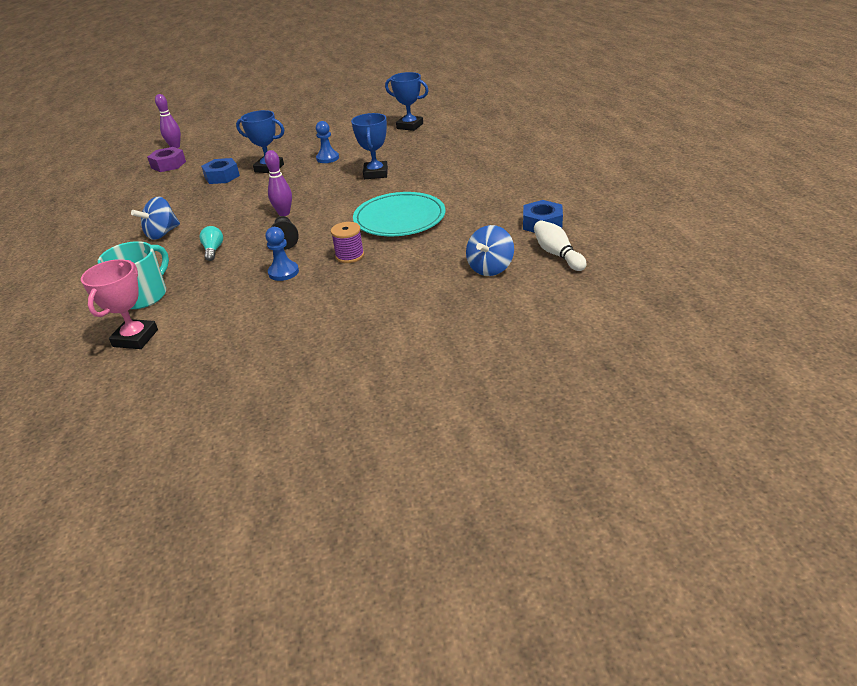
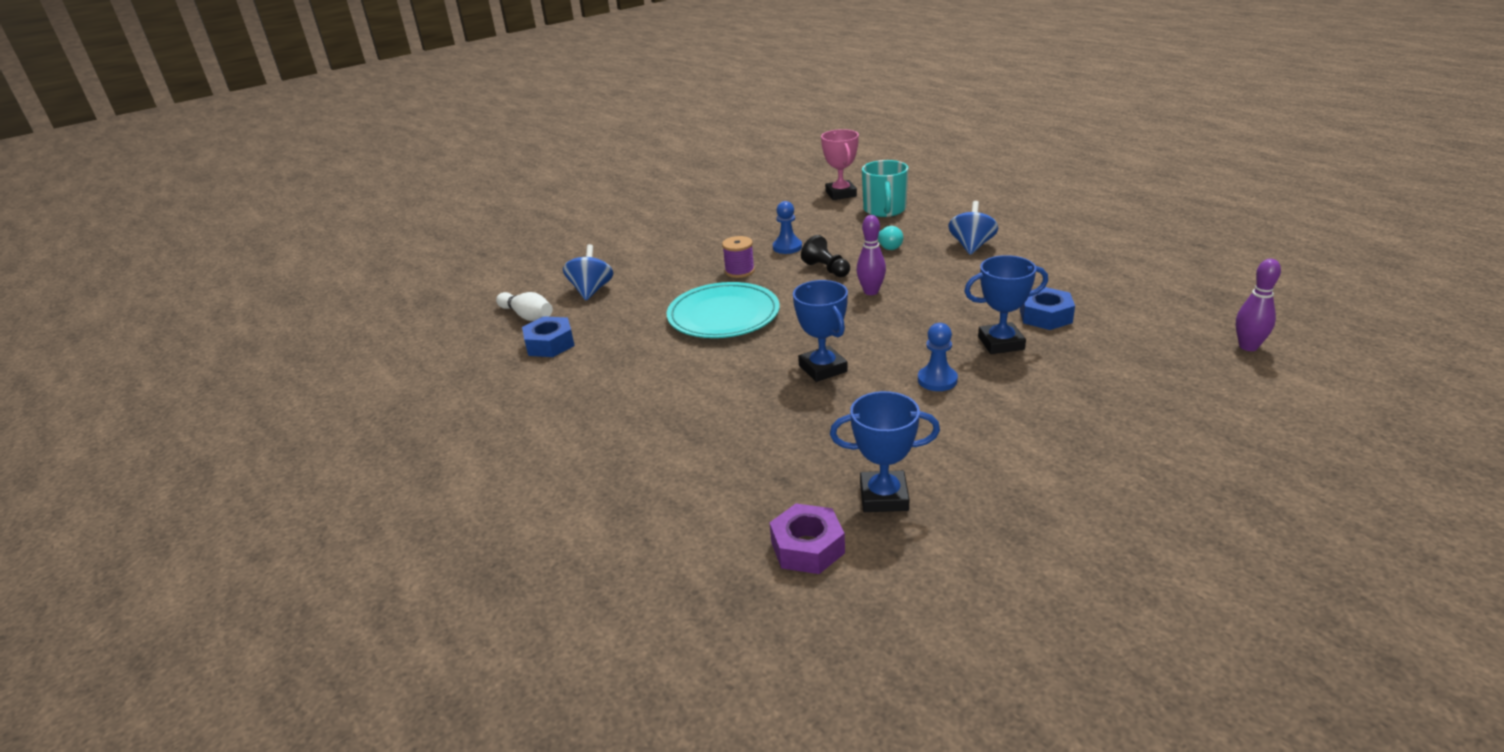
camera: 155 degrees right, 5 degrees down
(168, 165) = (1172, 315): purple nut -> purple nut (807, 547)

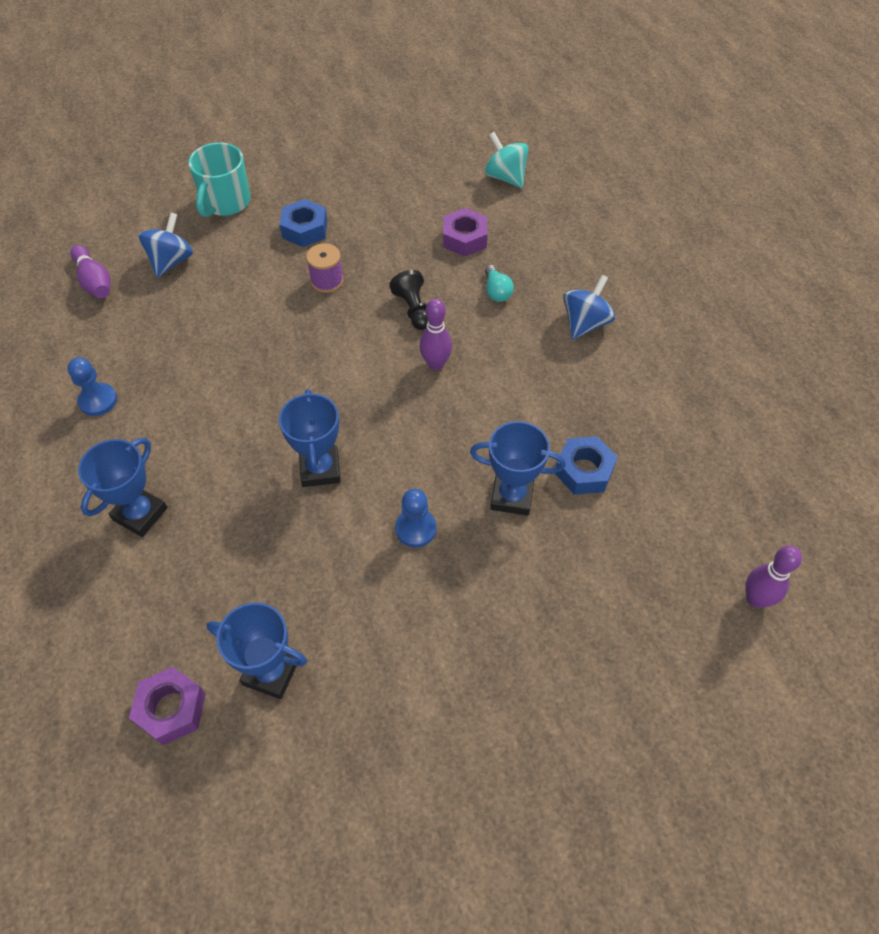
camera: 15 degrees right, 25 degrees up
(527, 316) = (95, 281): white bowling pin -> purple bowling pin
(550, 344) = (94, 335): blue nut -> blue nut (305, 229)
(676, 435) = (140, 514): none -> blue trophy
(723, 315) = (273, 349): turquoise plate -> none
(787, 247) = (396, 256): blue pawn -> blue pawn (98, 400)
(836, 227) = (464, 238): none -> purple nut
(841, 194) = (505, 177): pink trophy -> turquoise spinning top
(884, 210) = (534, 224): turquoise mug -> turquoise mug (225, 202)

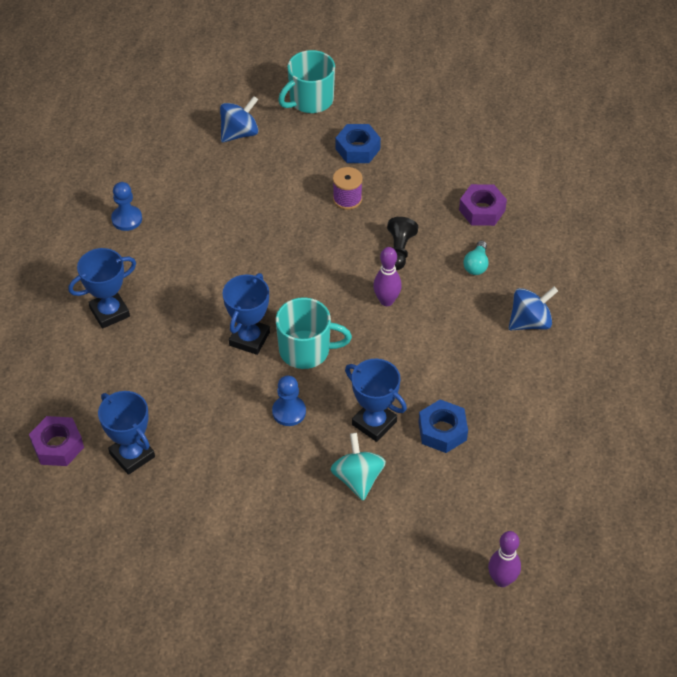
camera: 30 degrees right, 5 degrees down
(95, 281) = (175, 126): purple bowling pin -> none
(389, 453) = (306, 350): none -> turquoise mug
(505, 177) = (556, 171): turquoise spinning top -> turquoise spinning top (358, 478)

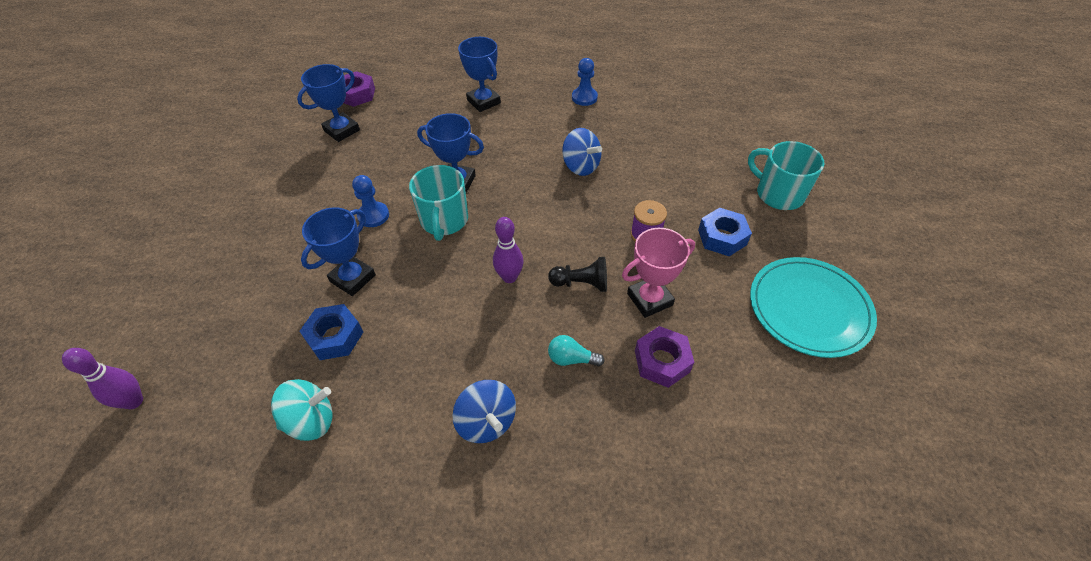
camera: 85 degrees right, 0 degrees up
(239, 133) = (710, 150): blue spinning top -> blue spinning top (580, 166)
(358, 478) = (290, 271): turquoise spinning top -> turquoise spinning top (311, 420)
(421, 208) = (649, 299): none -> pink trophy
(440, 115) = (809, 309): none -> turquoise plate

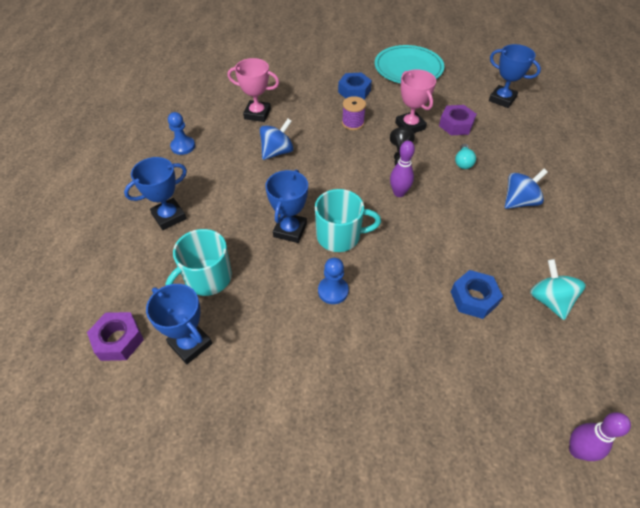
camera: 90 degrees left, 0 degrees up
(353, 278) = (411, 295): blue trophy -> blue trophy (502, 99)
(649, 146) = (257, 114): none -> pink trophy
(778, 194) = (314, 64): turquoise mug -> turquoise mug (207, 279)

